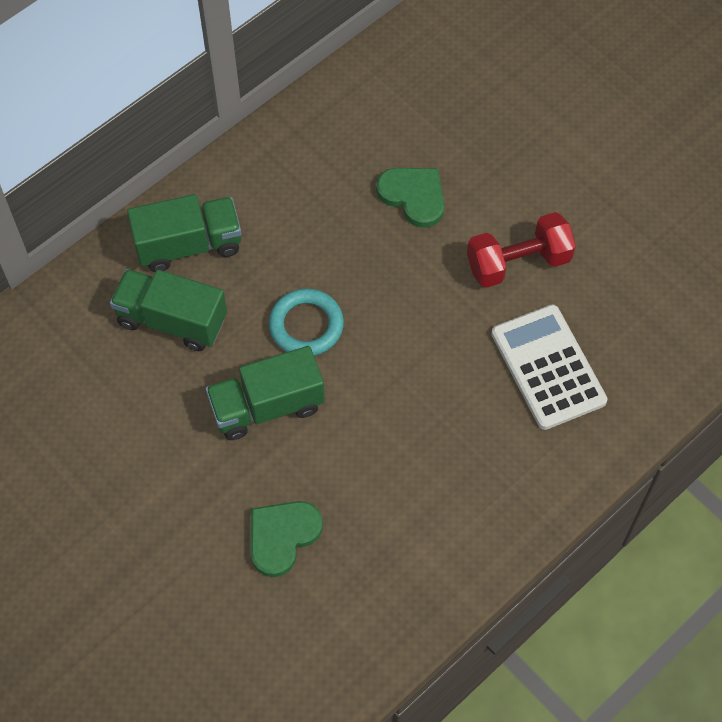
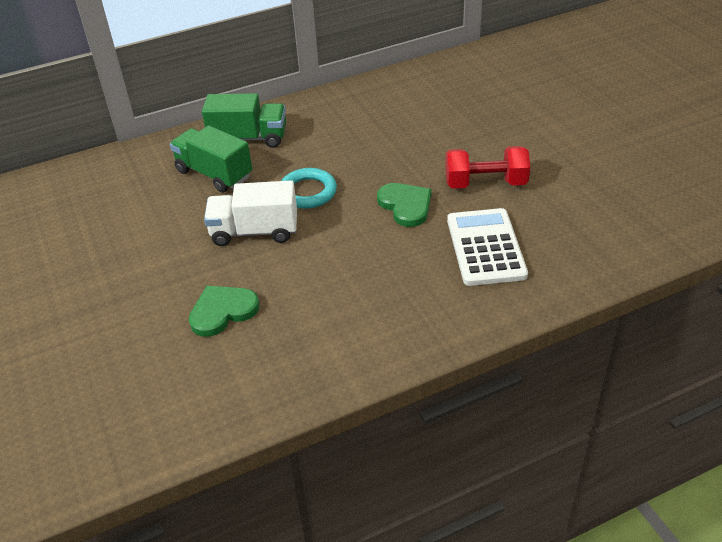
camera: 20 degrees right, 20 degrees down
(267, 406) = (254, 231): green truck -> white truck
(413, 196) = (421, 137): green heart -> green heart (405, 205)

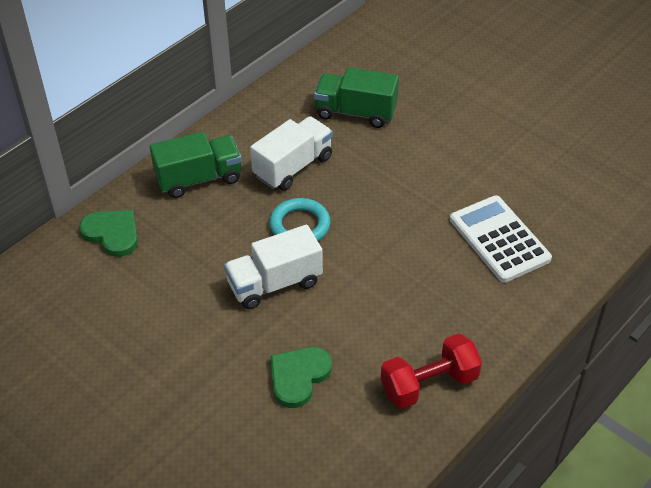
camera: 25 degrees left, 5 degrees up
(214, 174) = (190, 230): green truck -> green truck (355, 112)
(333, 146) = (293, 167): none -> white truck
(405, 205) = (403, 215): green heart -> green heart (112, 233)
(485, 183) = (462, 172): red dumbbell -> red dumbbell (429, 384)

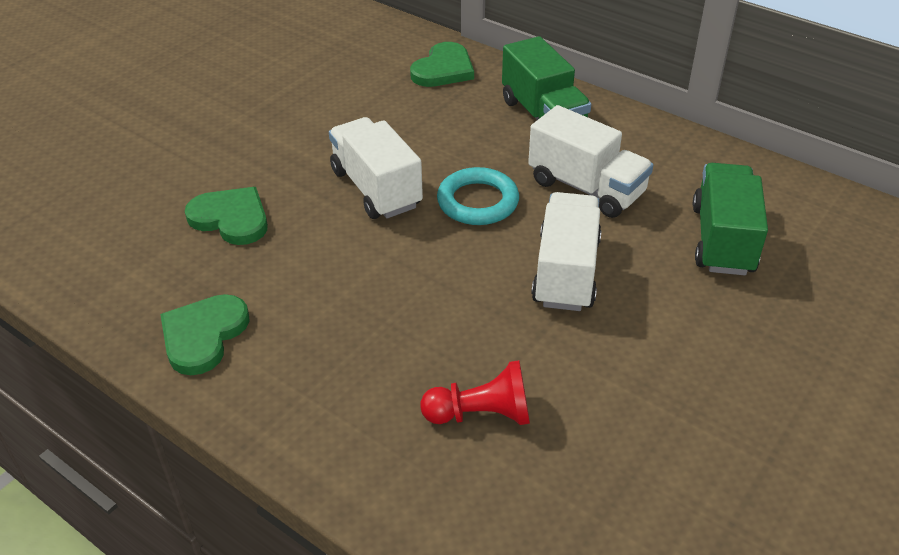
camera: 85 degrees right, 5 degrees down
(379, 188) = (566, 272): none -> white truck
(429, 384) = (203, 335): red dumbbell -> green heart
(499, 239) = (481, 414): white calculator -> red pawn

